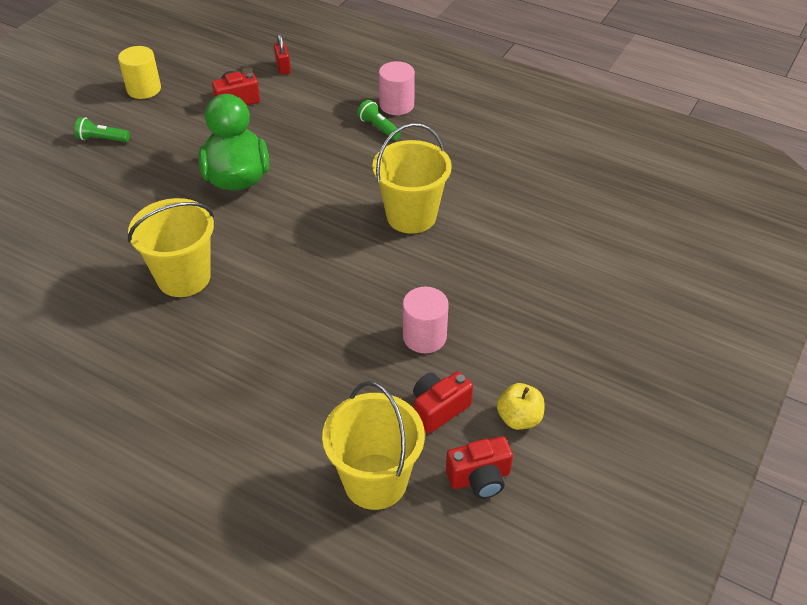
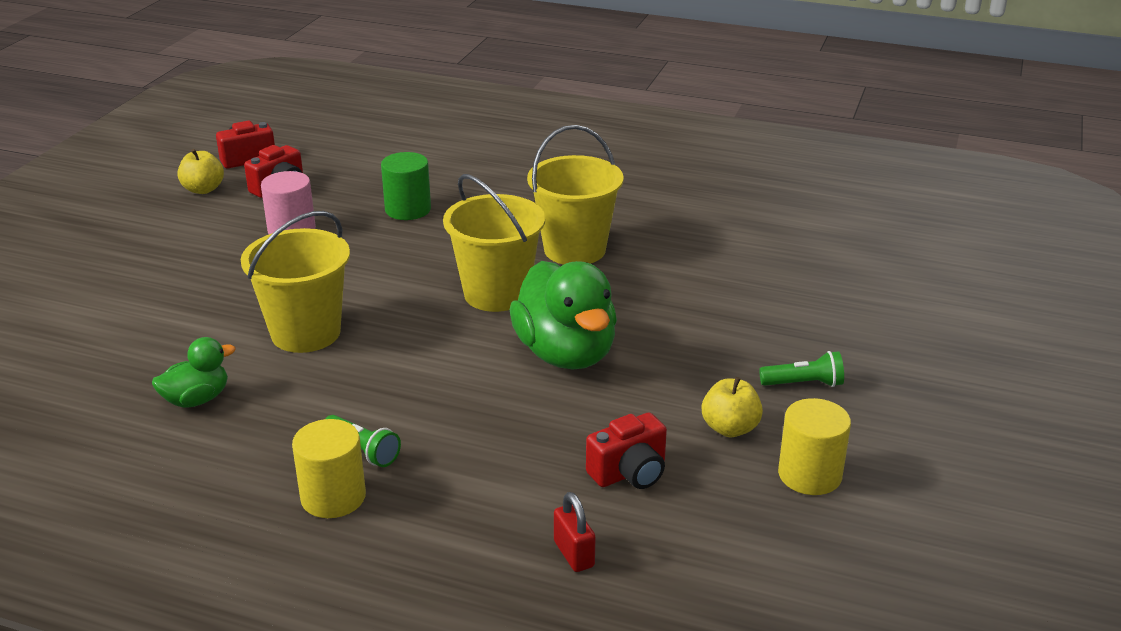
camera: 170 degrees right, 15 degrees down
(167, 117) = (730, 428): none -> yellow apple
(313, 353) = (408, 209): none -> green cylinder
(375, 481) = (337, 150): yellow bucket -> yellow bucket (496, 294)
(396, 105) = (333, 497): pink cylinder -> yellow cylinder
(480, 171) = (197, 399): none -> green duck

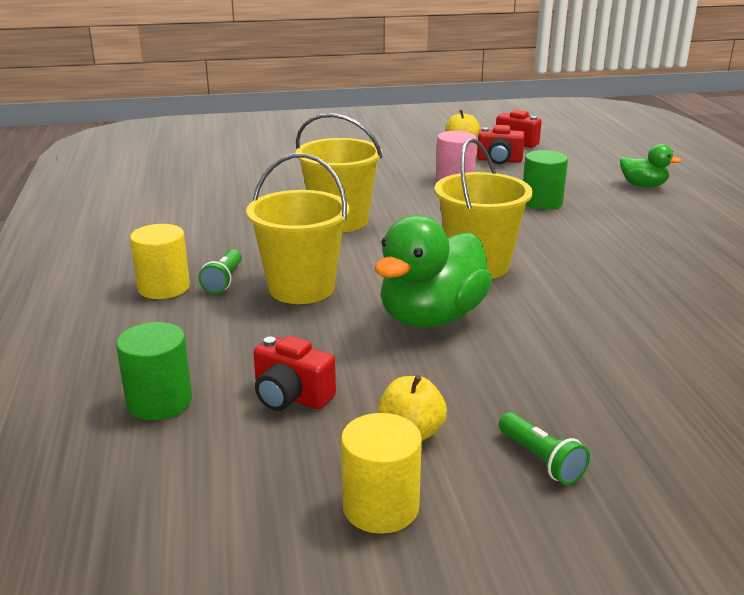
camera: 60 degrees right, 5 degrees down
(197, 399) = (232, 216): green duck -> green duck (643, 185)
(574, 249) = (592, 276): yellow bucket -> yellow bucket (301, 288)
(574, 554) = (159, 402): red padlock -> green cylinder

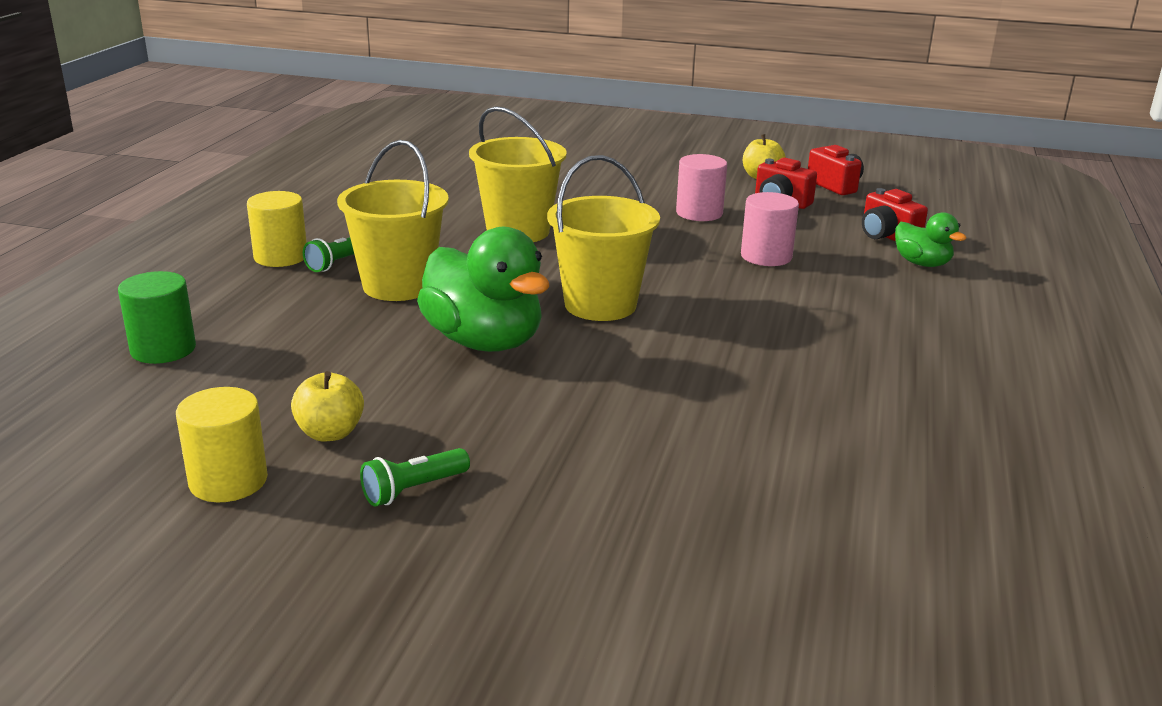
camera: 25 degrees right, 0 degrees up
(291, 397) = (269, 375): red camera -> red camera (887, 236)
(431, 318) = (484, 342): green duck -> green duck turned 105 degrees counterclockwise
(541, 202) = (766, 256): green cylinder -> pink cylinder
(541, 460) = (413, 490): green flashlight -> green flashlight turned 60 degrees clockwise

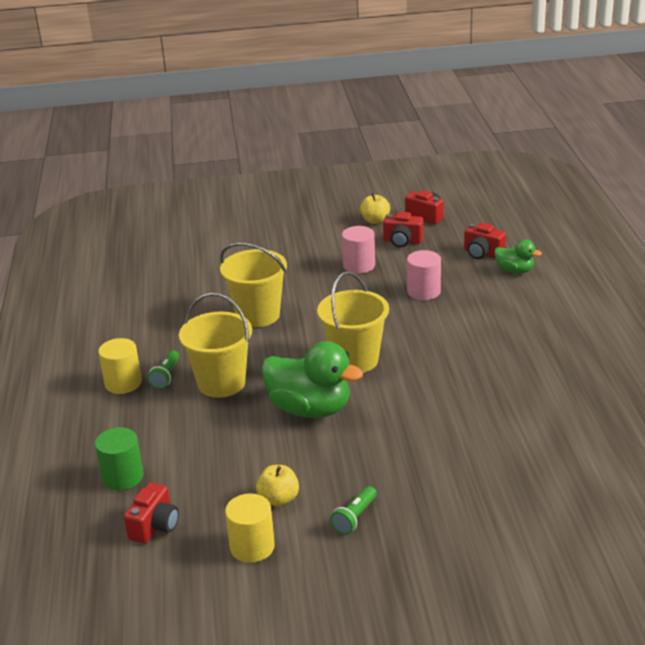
camera: 20 degrees left, 5 degrees up
(134, 415) = (155, 526): none -> red camera

